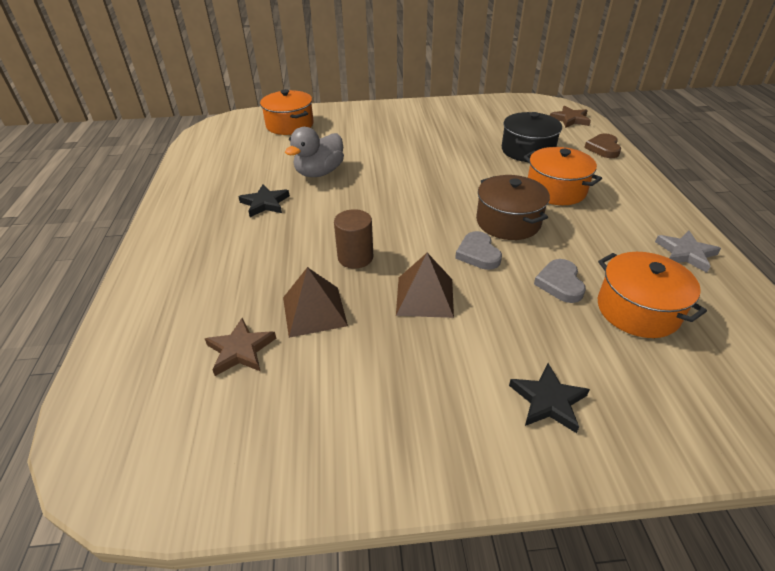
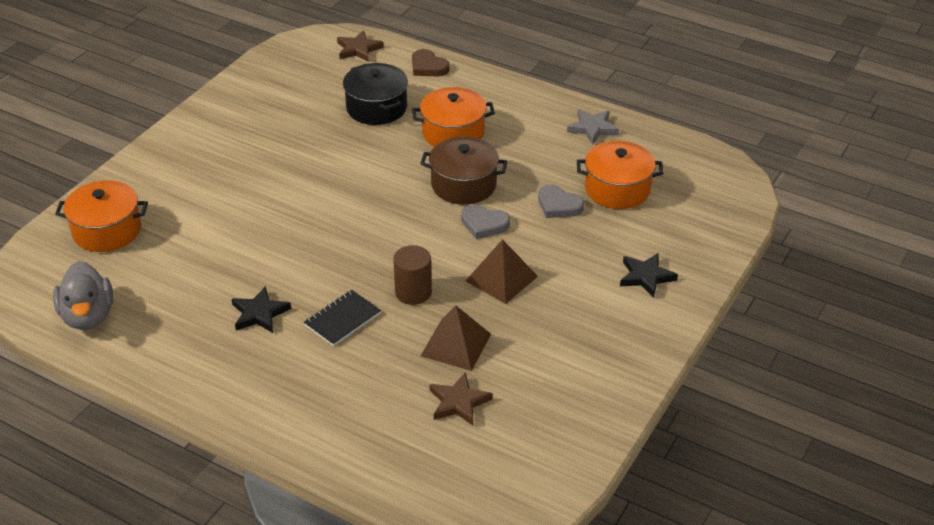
camera: 55 degrees left, 0 degrees up
(291, 239) = (342, 319): none -> black notebook
(319, 173) = (246, 254): grey duck -> grey duck (88, 316)

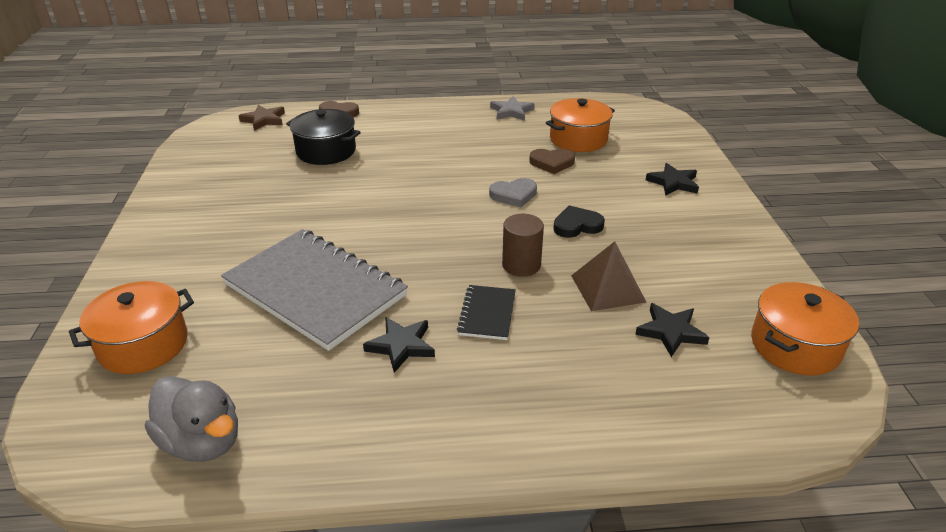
camera: 35 degrees left, 5 degrees down
(246, 240) = (315, 290): none -> grey notebook
(453, 133) = (411, 147): orange pot -> orange pot (795, 346)
(458, 402) = (671, 332): brown star -> black star
(464, 185) = (463, 176): brown pot -> none
(501, 278) = (577, 225): brown pyramid -> black heart
(558, 205) = (552, 163): grey heart -> brown heart

